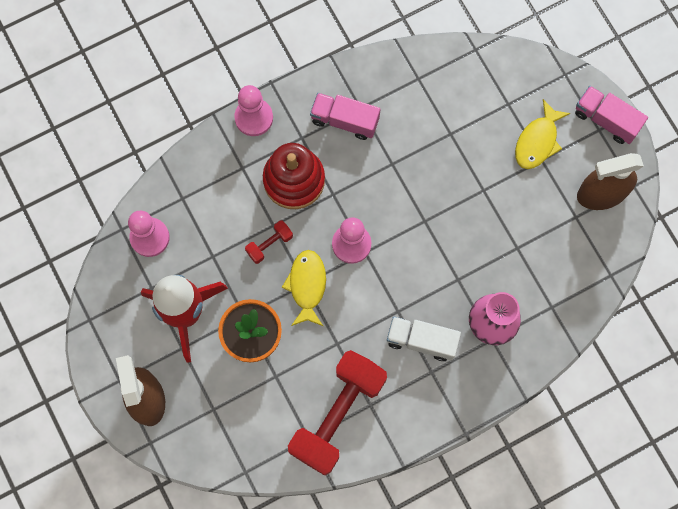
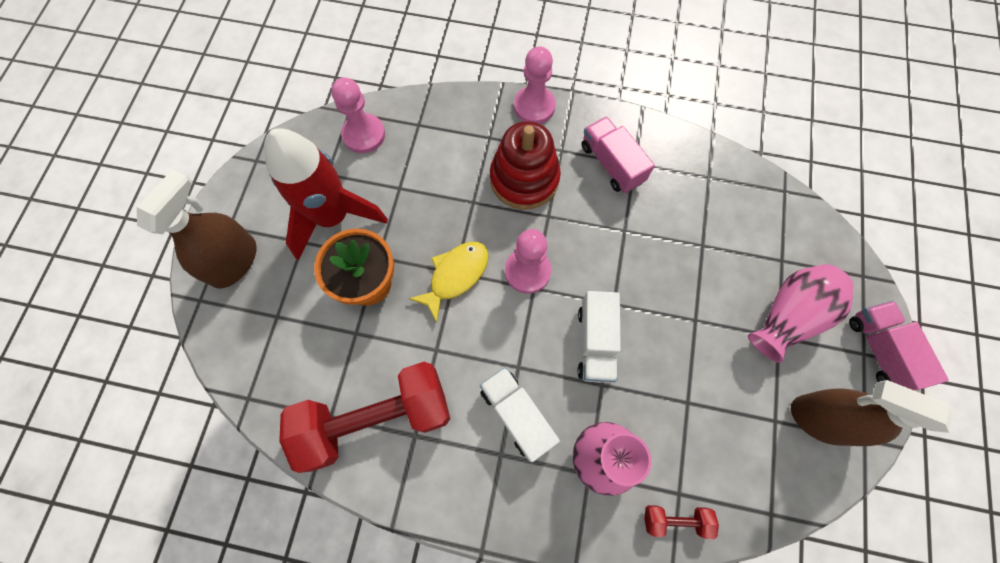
camera: 40 degrees right, 5 degrees down
(269, 244) = (455, 215): red dumbbell -> red dumbbell (675, 519)
(433, 256) = (595, 342): none -> white truck
(537, 141) = (788, 316): yellow fish -> pink vase

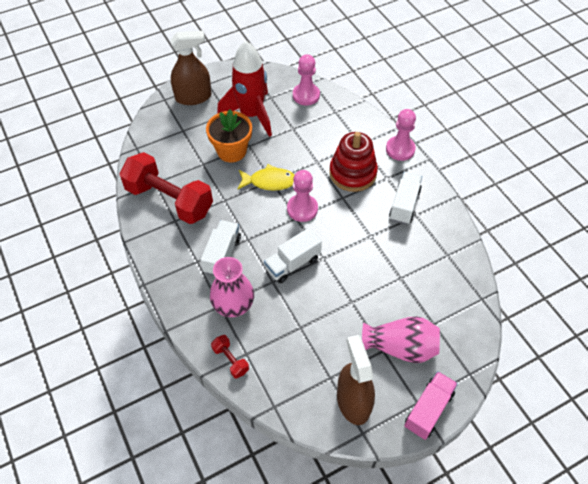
camera: 50 degrees right, 15 degrees down
(611, 164) = (404, 205): pink truck -> white truck

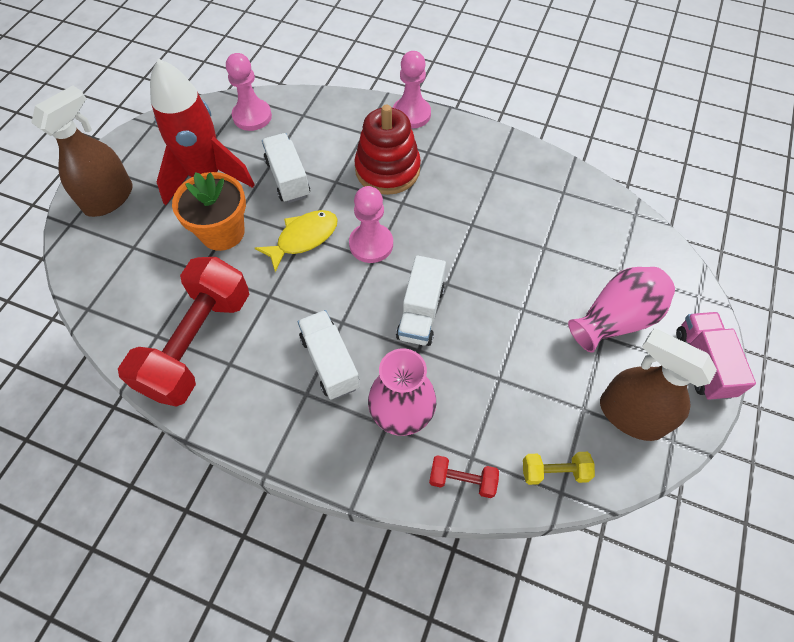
camera: 40 degrees left, 5 degrees up
(169, 200) = (197, 344): red dumbbell -> red dumbbell turned 60 degrees counterclockwise
(281, 394) = (554, 472): none -> yellow dumbbell
(404, 205) = (472, 169): white truck -> white truck (288, 178)

